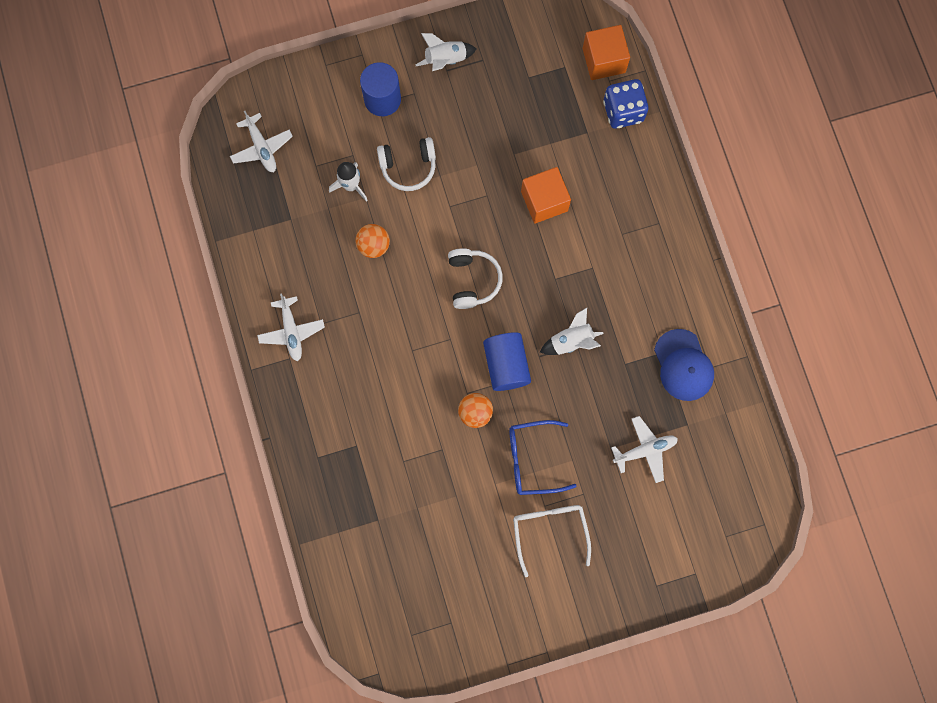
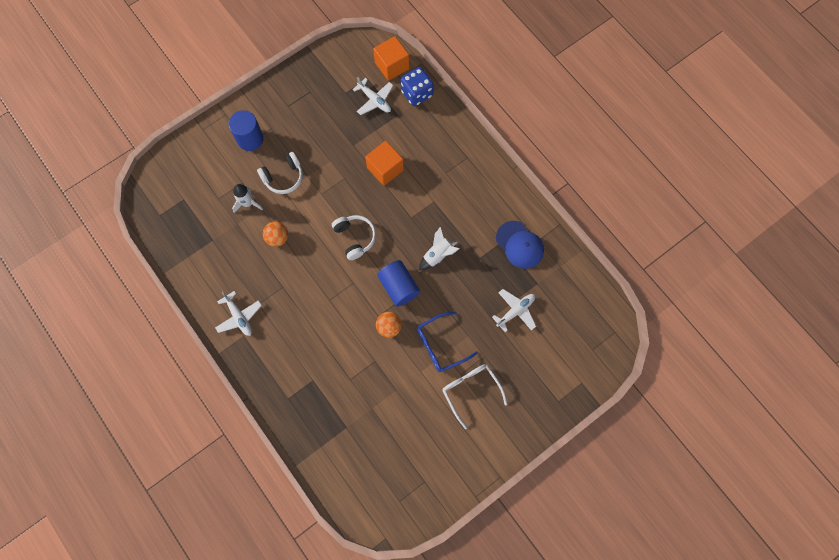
camera: 20 degrees left, 5 degrees down
(262, 147) = (176, 198): white plane -> white plane (374, 100)
(445, 60) = (285, 99): white rocket -> none

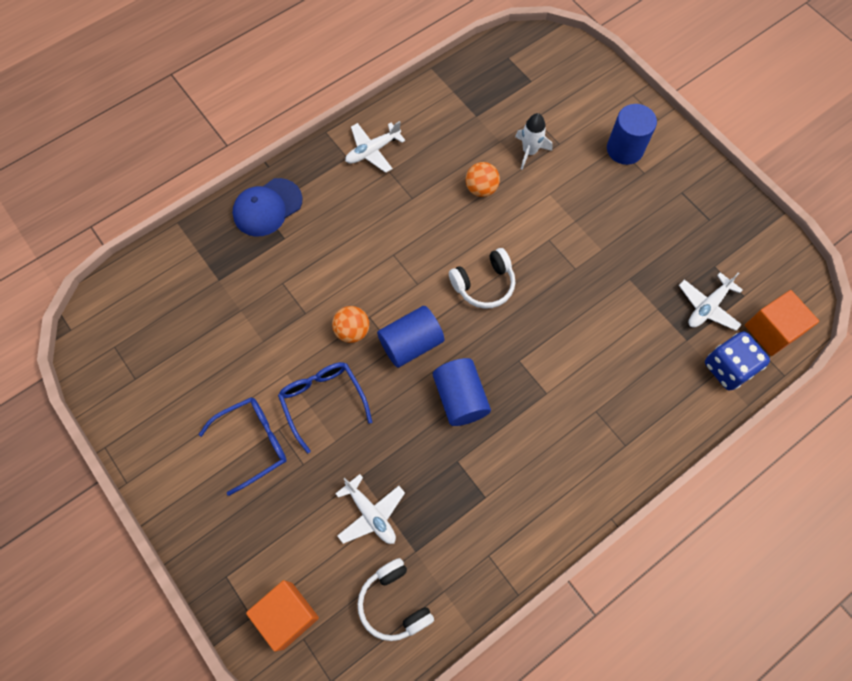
camera: 90 degrees right, 5 degrees down
(283, 177) = (570, 192): white headphones -> white headphones (394, 603)
(385, 169) = (594, 323): orange cube -> orange cube (287, 615)
(438, 255) = (460, 398): white rocket -> blue cylinder
(471, 390) = (253, 443): white glasses -> blue glasses
(519, 245) = (479, 525): blue cap -> blue cap (267, 207)

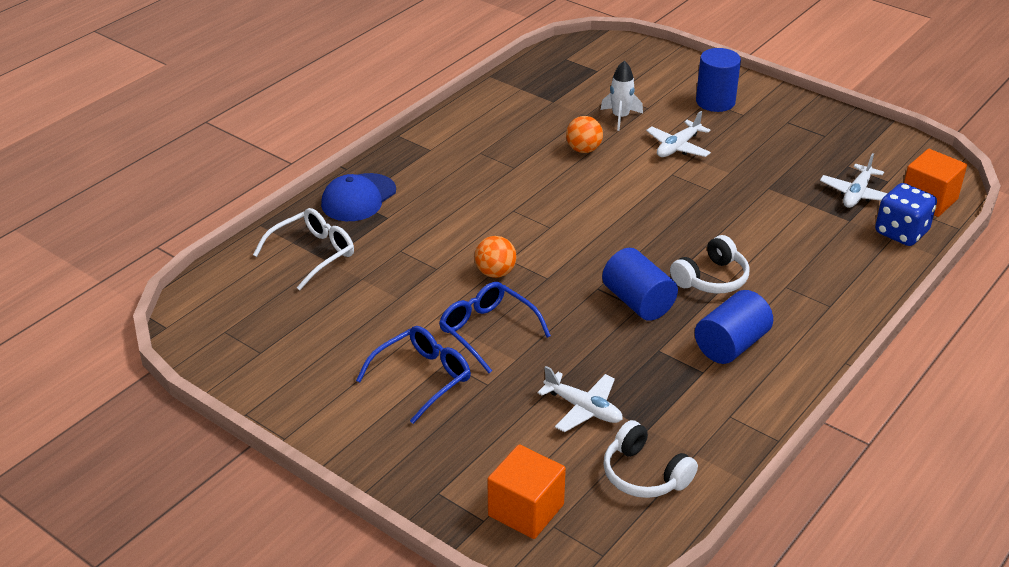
camera: 15 degrees left, 30 degrees down
(209, 270) = (313, 254): none -> white glasses
(372, 151) = (455, 141): white plane -> white plane (678, 147)
(411, 343) = (564, 271): blue cylinder -> blue cylinder (731, 345)
(484, 284) = (621, 216): white headphones -> white headphones (711, 279)

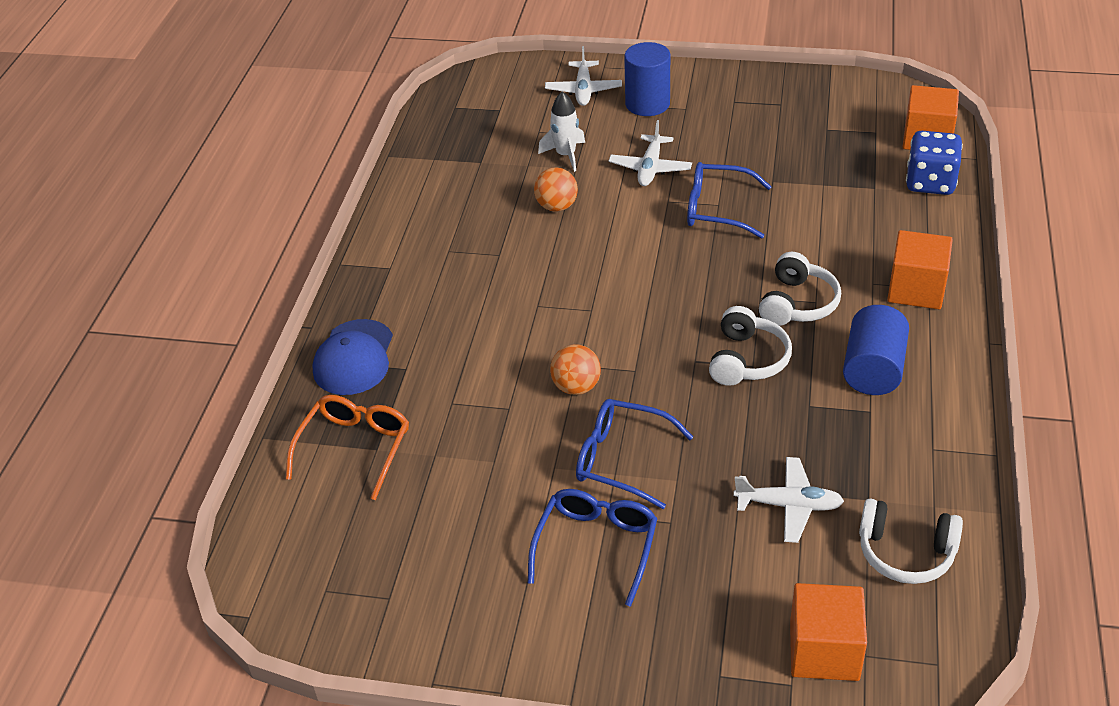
camera: 25 degrees left, 5 degrees up
(313, 254) = (355, 448): white glasses -> orange glasses
(638, 302) = (747, 360): blue cylinder -> white headphones
(705, 192) = (717, 209): none -> blue glasses
(818, 303) = (916, 289): none -> orange cube
(856, 194) = (859, 156): white plane -> white plane (583, 90)

